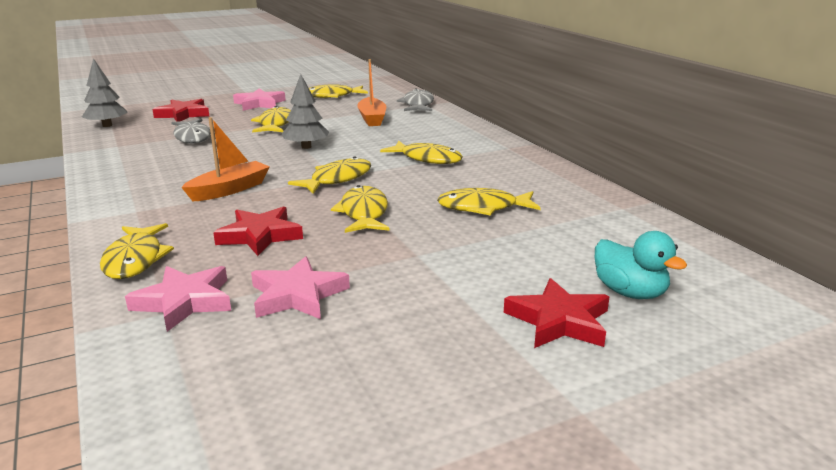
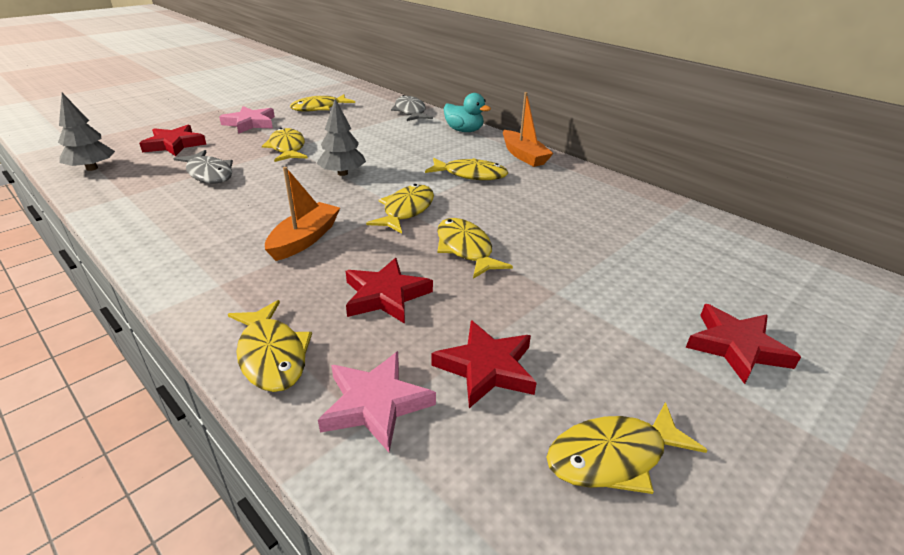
camera: 20 degrees left, 10 degrees up
(297, 295) = (486, 368): pink star -> red star
(372, 119) = (380, 132): orange boat -> orange boat (523, 156)
(483, 208) = (566, 226): yellow fish -> yellow fish (613, 457)
(630, 292) = (760, 302): turquoise duck -> turquoise duck (464, 131)

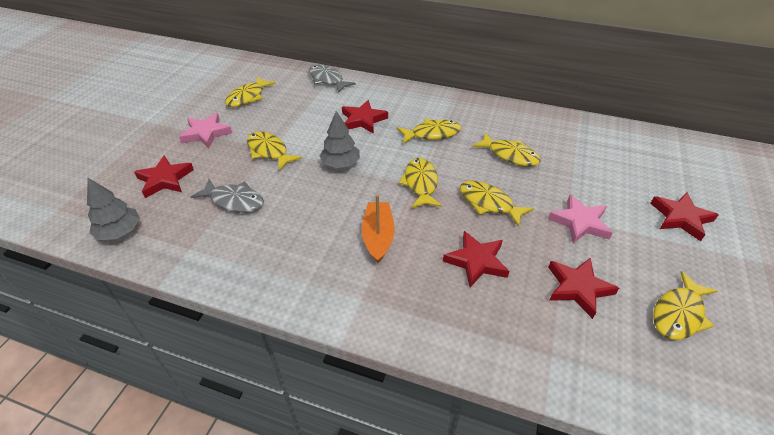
camera: 25 degrees left, 10 degrees up
(272, 355) = (454, 336): yellow fish -> yellow fish (510, 155)
(375, 404) = (544, 340): pink star -> pink star (580, 222)
(408, 147) = (363, 120): none -> red star
(464, 131) = (387, 89): turquoise duck -> none
(523, 156) = (451, 103): orange boat -> none

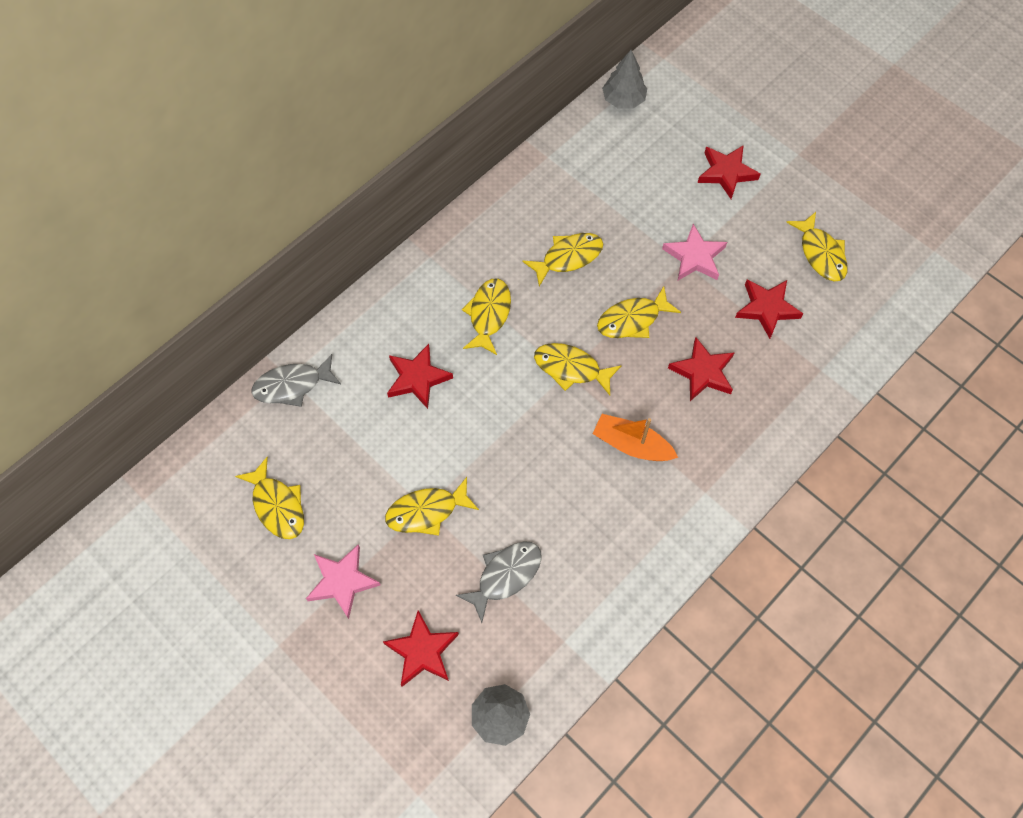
camera: 65 degrees left, 20 degrees up
(340, 164) = (494, 437): grey tree -> grey tree (623, 100)

